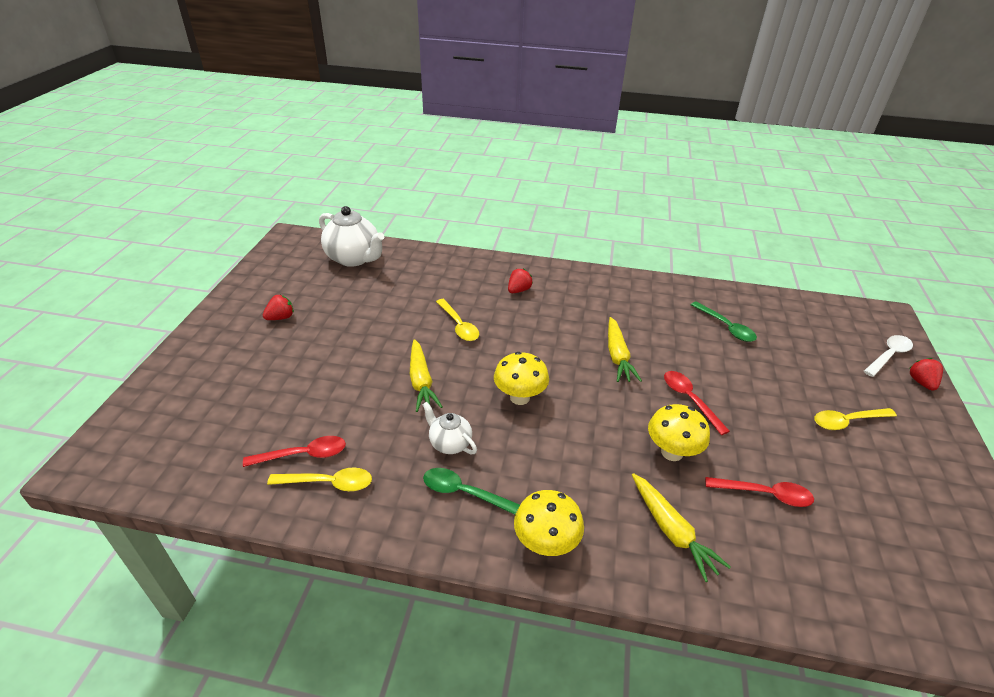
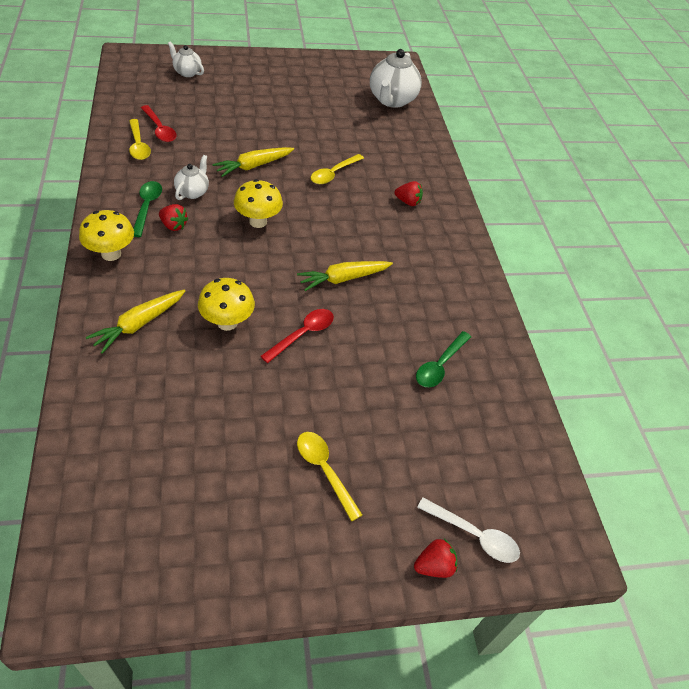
camera: 65 degrees right, 10 degrees up
(185, 405) = (187, 72): none -> white teapot
(281, 317) = (293, 85): red strawberry -> red strawberry (173, 226)
(765, 494) = (196, 389): red spoon -> none

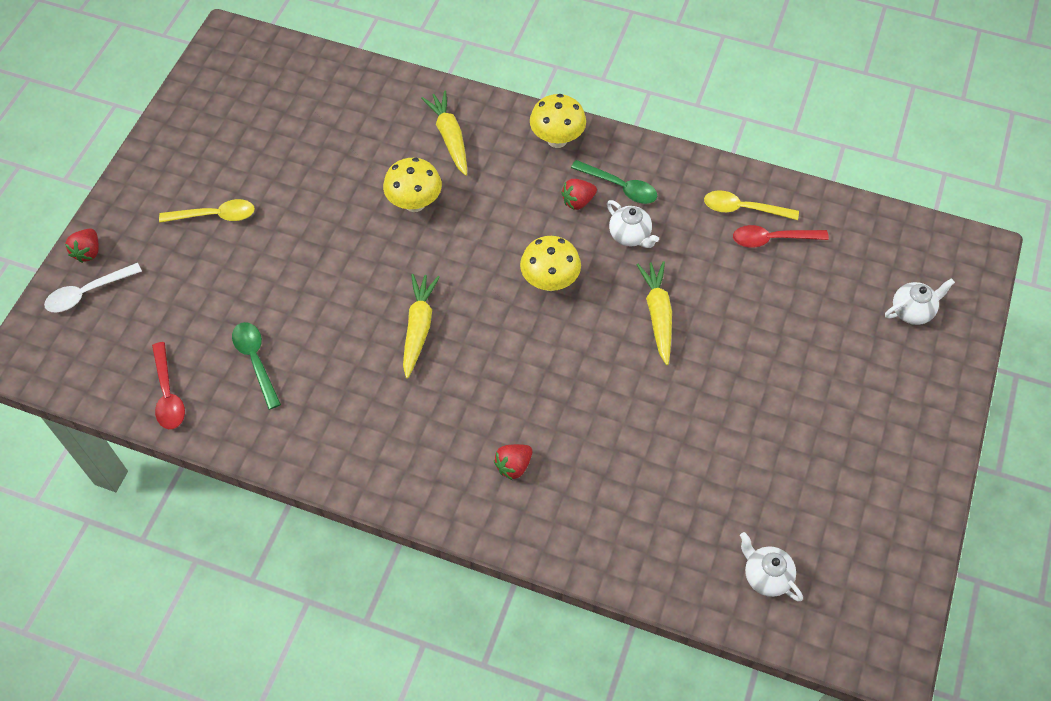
camera: 125 degrees right, 10 degrees up
(303, 334) = (364, 258): red spoon -> red spoon (168, 394)
(333, 174) = (607, 401): yellow spoon -> none
(392, 100) = (766, 576): white teapot -> white teapot, size x0.54

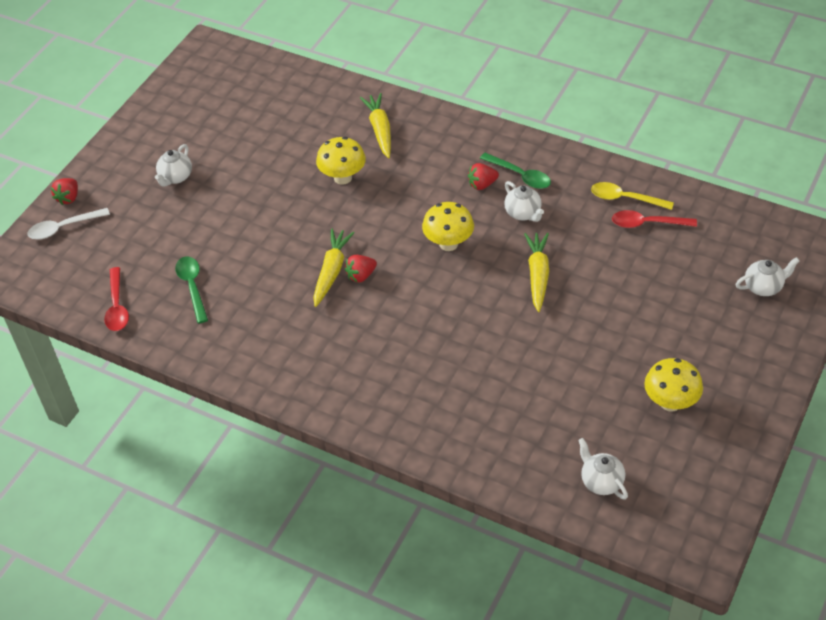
camera: 10 degrees right, 10 degrees down
(215, 215) = (175, 177): yellow spoon -> white teapot
(513, 466) = (396, 381): red strawberry -> red strawberry (361, 275)
(557, 139) = (471, 136): yellow mushroom -> yellow mushroom (670, 402)

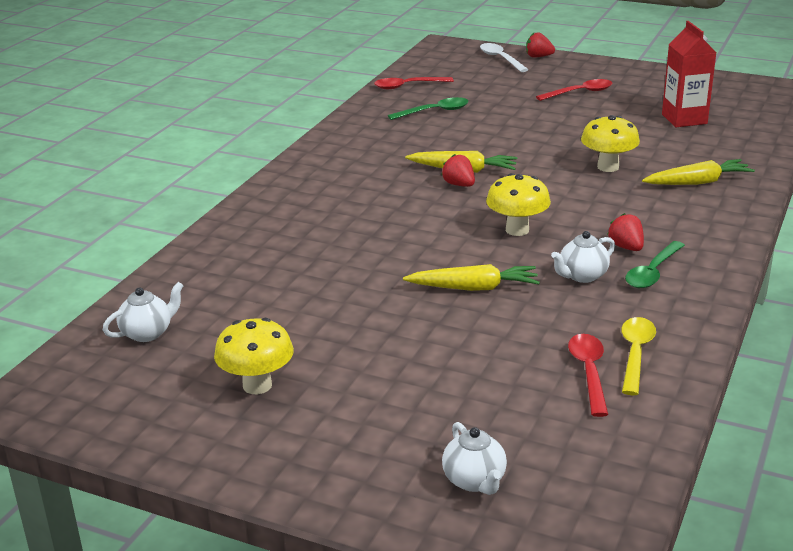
camera: 85 degrees right, 20 degrees down
(175, 177) = (580, 93): white teapot -> red spoon
(255, 118) = (684, 119): none -> red carton

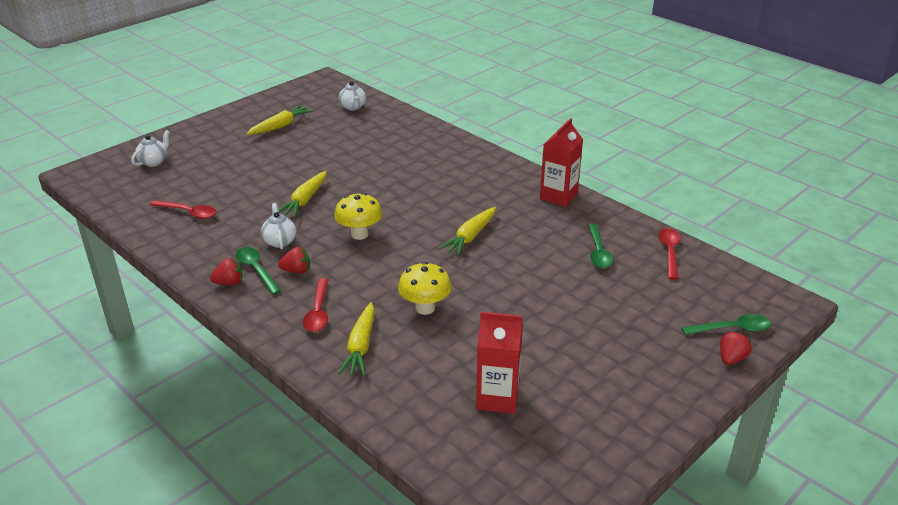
camera: 110 degrees right, 5 degrees up
(257, 385) = (280, 126): yellow mushroom -> yellow carrot
(339, 142) = (558, 196): none -> red carton
(459, 185) = (446, 229): red strawberry -> red strawberry (229, 283)
(475, 481) = (154, 162): white teapot -> white teapot turned 120 degrees clockwise
(500, 59) = (732, 329): white spoon -> green spoon
(580, 93) = (605, 351): red spoon -> red spoon (318, 312)
(635, 354) = (186, 232): yellow spoon -> none

